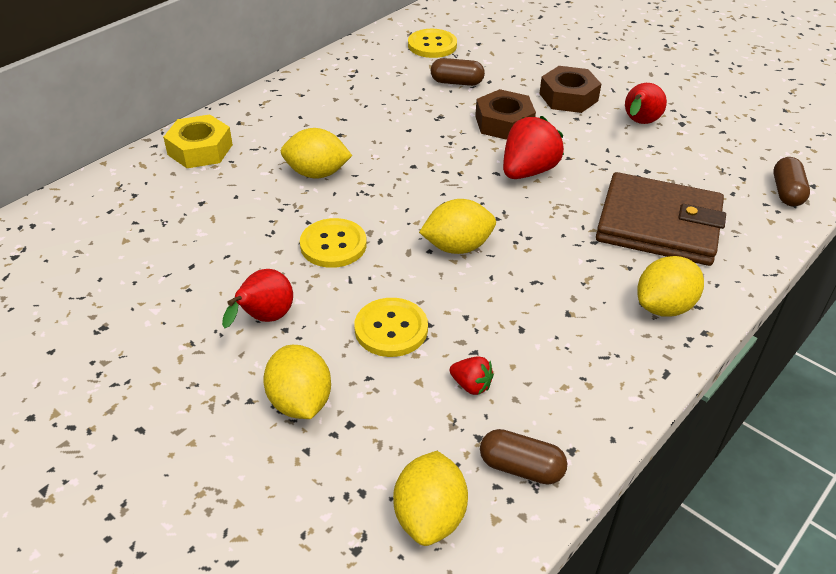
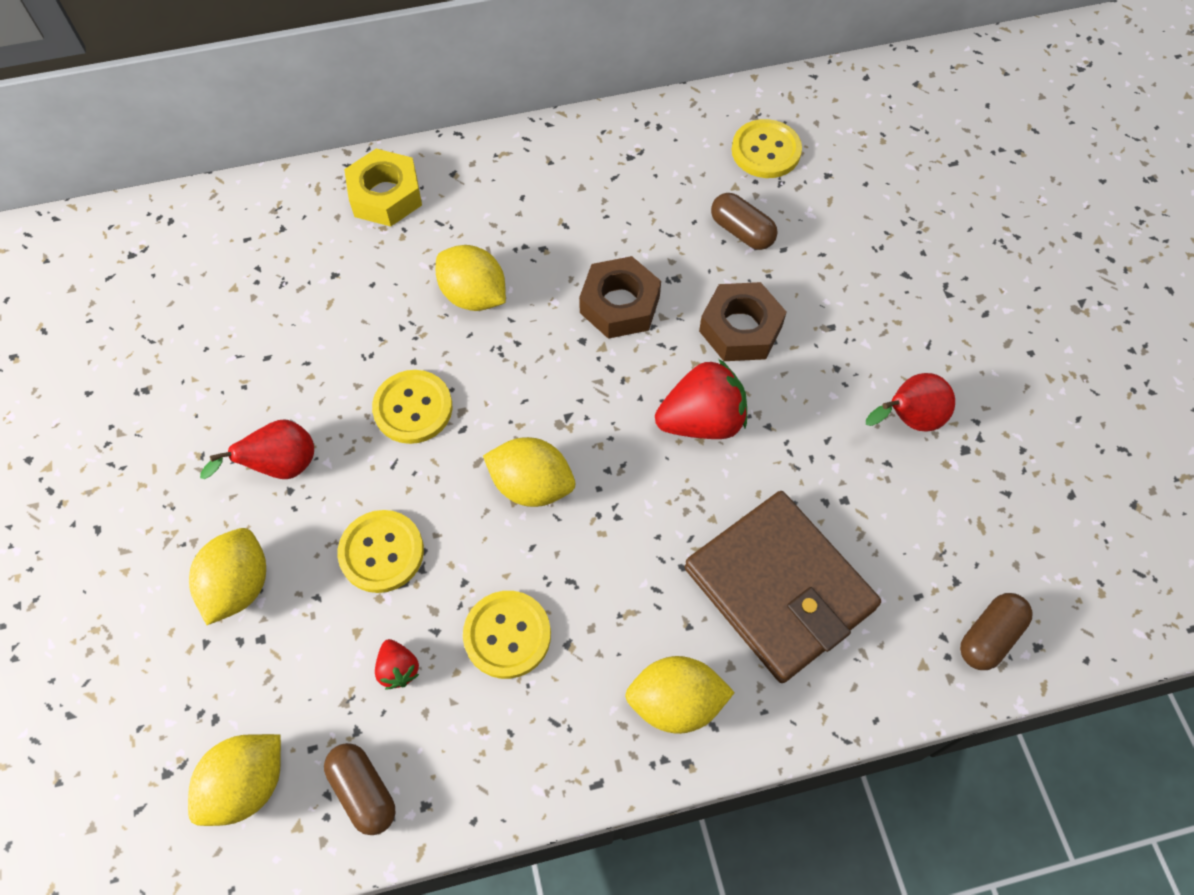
camera: 35 degrees right, 20 degrees up
(525, 328) = (507, 635): none -> yellow button
(568, 97) = (858, 328): brown nut -> brown nut (619, 304)

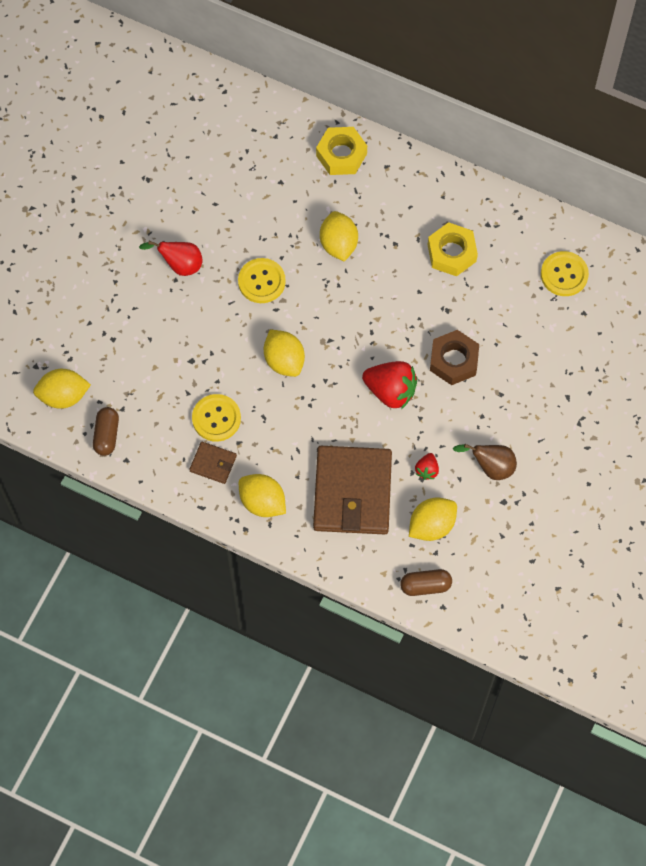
camera: 40 degrees right, 5 degrees up
(239, 586) = (121, 308): yellow lemon -> yellow lemon (431, 525)
(381, 552) = (193, 340): yellow button -> none
(398, 669) = (159, 397): red strawberry -> red strawberry (427, 470)
(558, 704) = (213, 463): none -> brown wallet
(619, 213) = (451, 253): none -> yellow nut
(619, 304) = (406, 303): brown nut -> none
(741, 231) = (505, 310): brown capsule -> none
(908, 419) = (491, 467): red pear -> brown pear

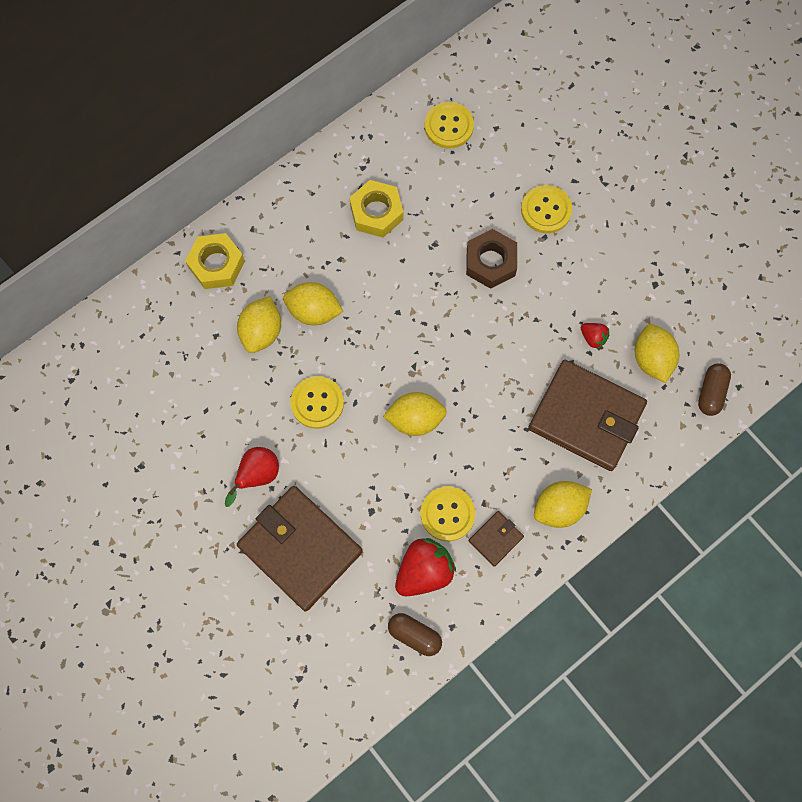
camera: 65 degrees left, 5 degrees up
(63, 396) = (348, 662): yellow lemon -> yellow lemon (262, 332)
(136, 322) = (300, 549): none -> brown wallet
(390, 391) = (495, 333): red strawberry -> red strawberry (424, 571)
(491, 467) = (615, 279): brown pear -> none
(526, 385) = (546, 210): none -> yellow button

